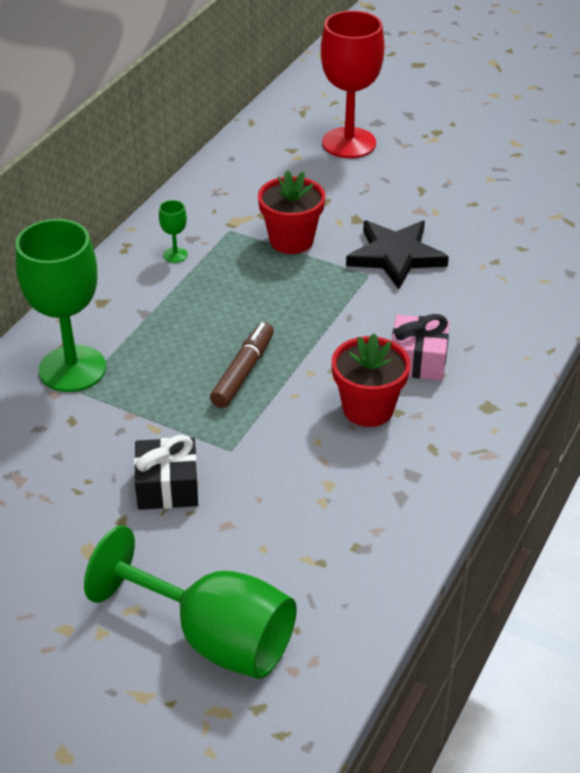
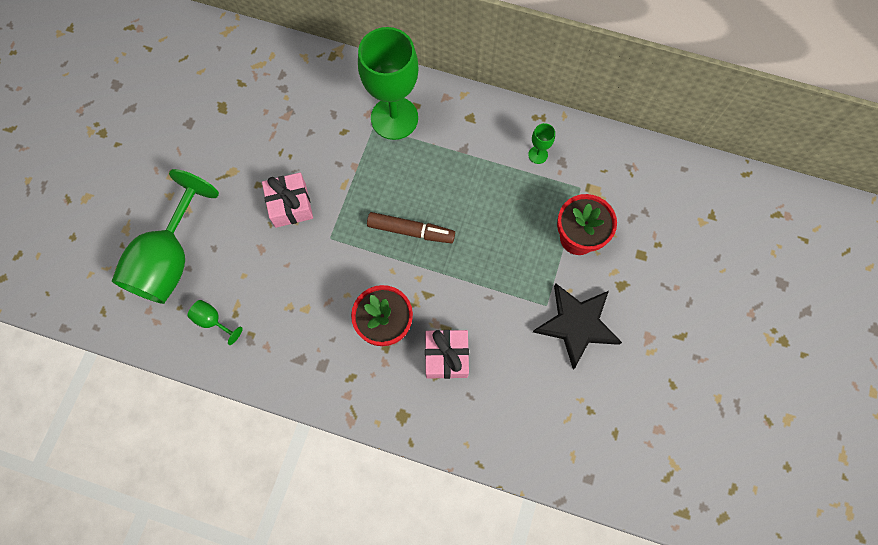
camera: 80 degrees right, 30 degrees up
(167, 487) = (290, 205): black gift -> pink gift
(327, 588) = (213, 321): none -> green goblet
(349, 143) = (738, 263): red goblet -> none

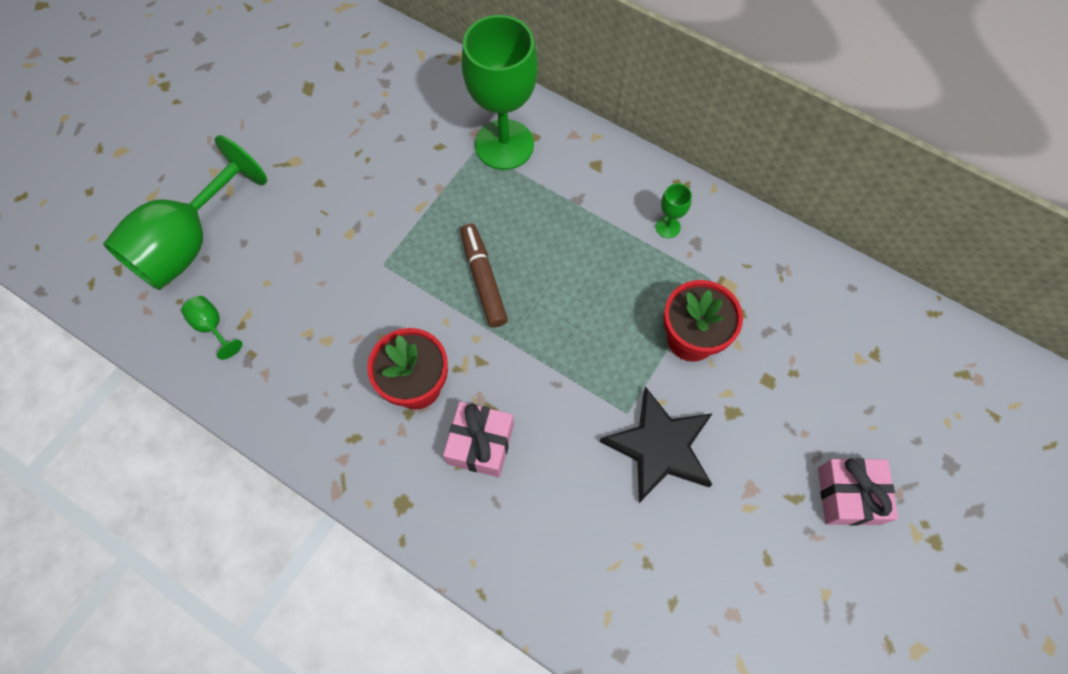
camera: 15 degrees right, 5 degrees down
(290, 205) = (349, 215): pink gift -> pink gift (848, 495)
(410, 231) = (483, 279): brown marker -> brown marker turned 135 degrees counterclockwise

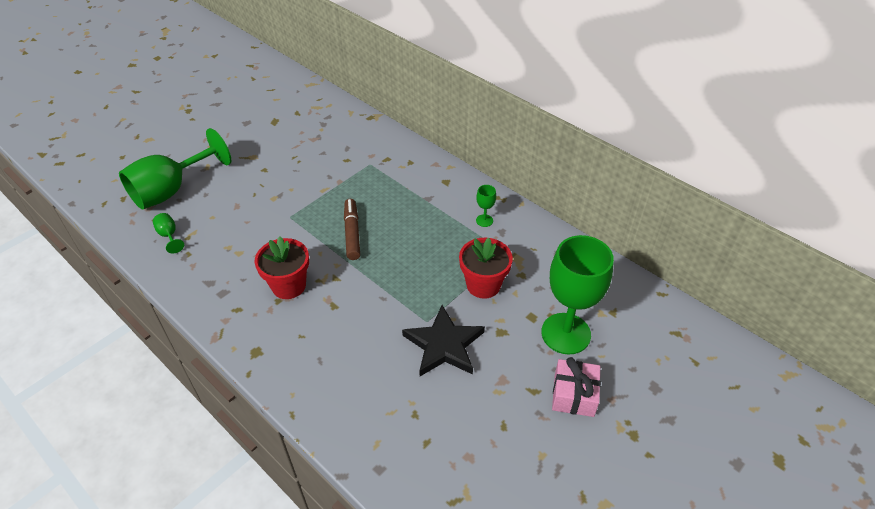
camera: 10 degrees right, 20 degrees down
(480, 444) = (320, 325): pink gift -> none
(504, 145) = (388, 164): green goblet -> green goblet (566, 333)

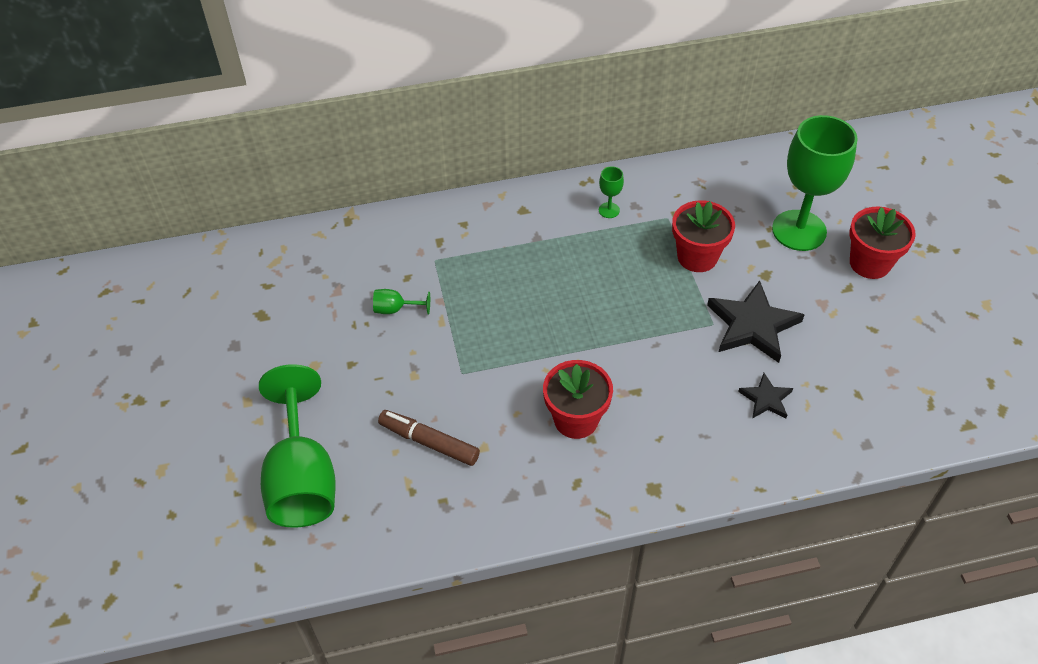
camera: 55 degrees left, 5 degrees up
(169, 236) = (393, 510): green goblet -> green goblet (396, 309)
(352, 233) = (538, 327): brown marker -> brown marker (429, 442)
(378, 383) = (766, 399): none -> black star
(573, 395) = (869, 263): pink gift -> red flower pot

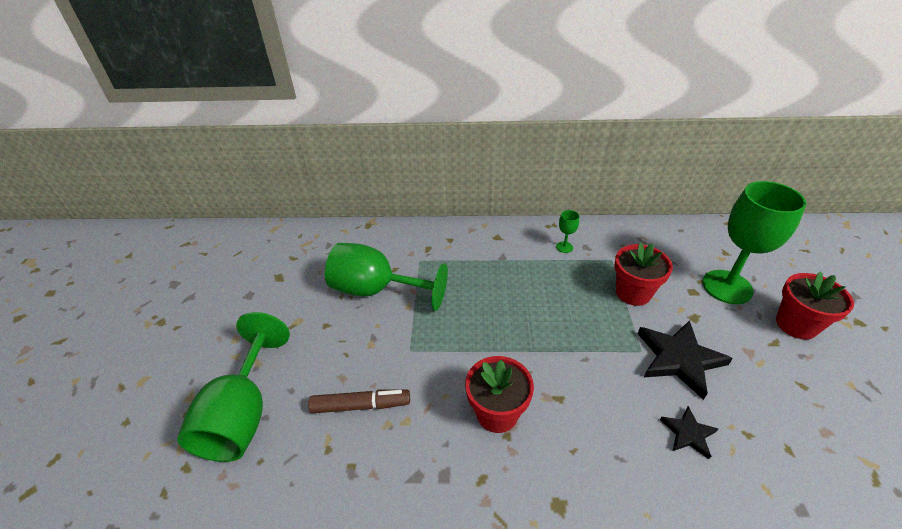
camera: 15 degrees right, 10 degrees down
(396, 309) = (377, 290): green goblet -> green goblet, size x2.48
(429, 442) = (360, 405): brown marker -> brown marker turned 135 degrees clockwise

